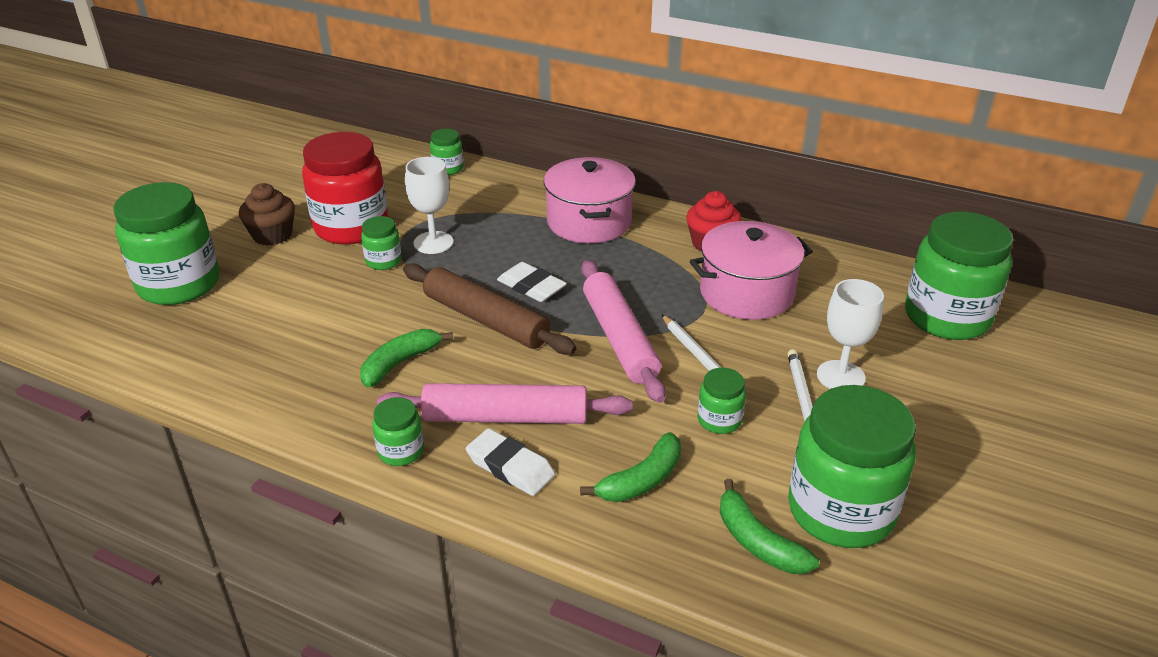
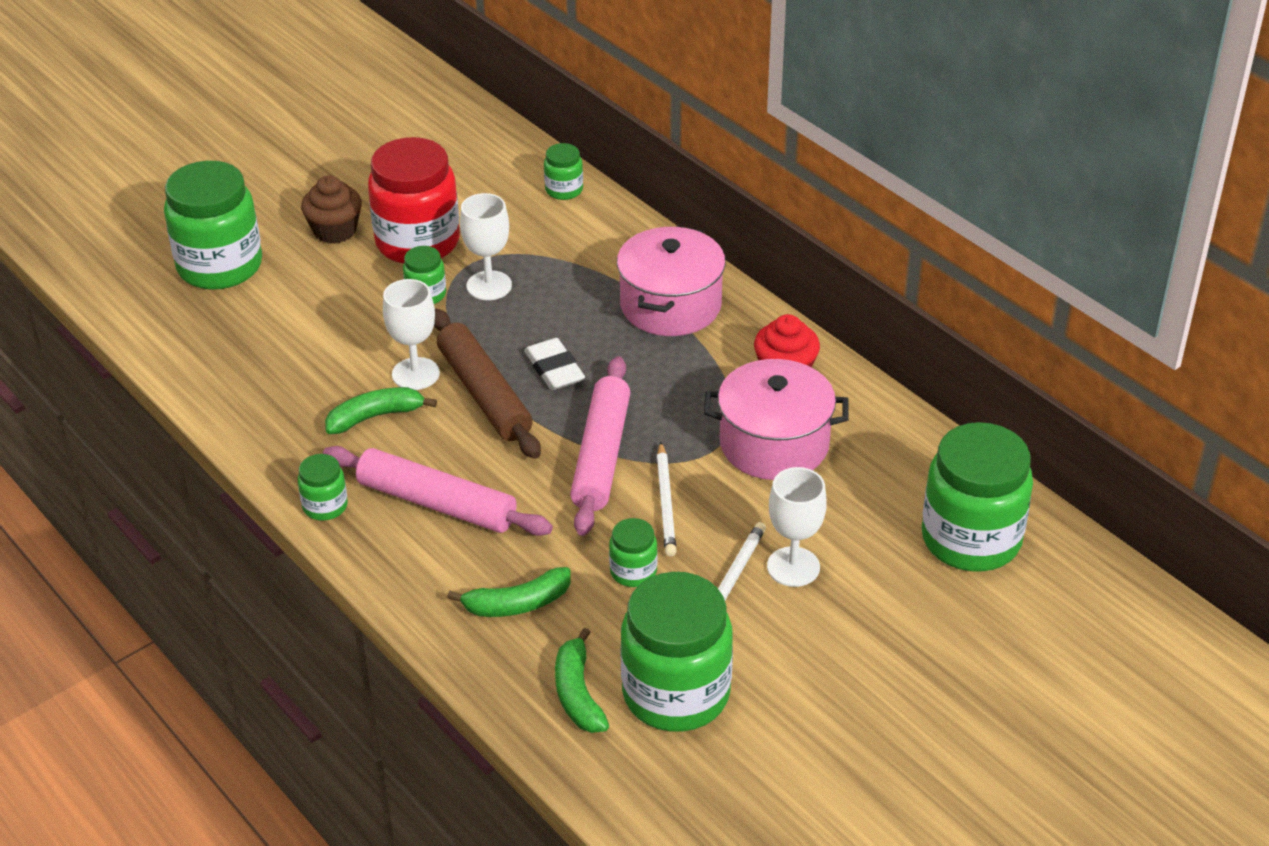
camera: 25 degrees right, 5 degrees up
(414, 320) = (415, 374): none -> white goblet
(510, 467) = (410, 552): white eraser -> none

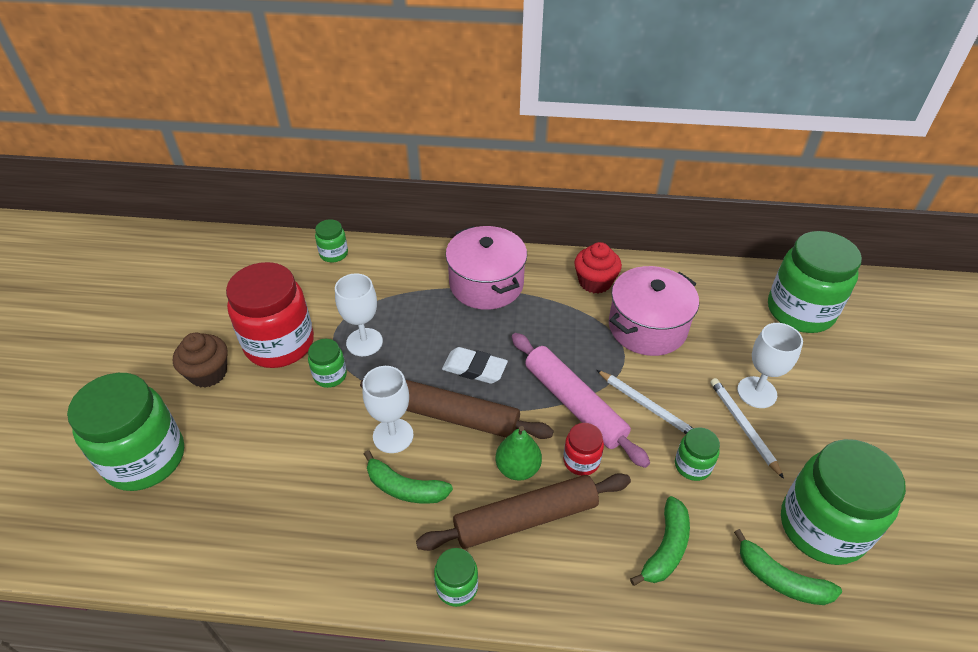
camera: 45 degrees left, 5 degrees up
(375, 417) = (405, 488): green banana -> green banana turned 90 degrees counterclockwise
(437, 503) = (526, 518): pink rolling pin -> brown rolling pin
(481, 466) = (518, 468): none -> green pear
(541, 499) = (581, 461): none -> red jar

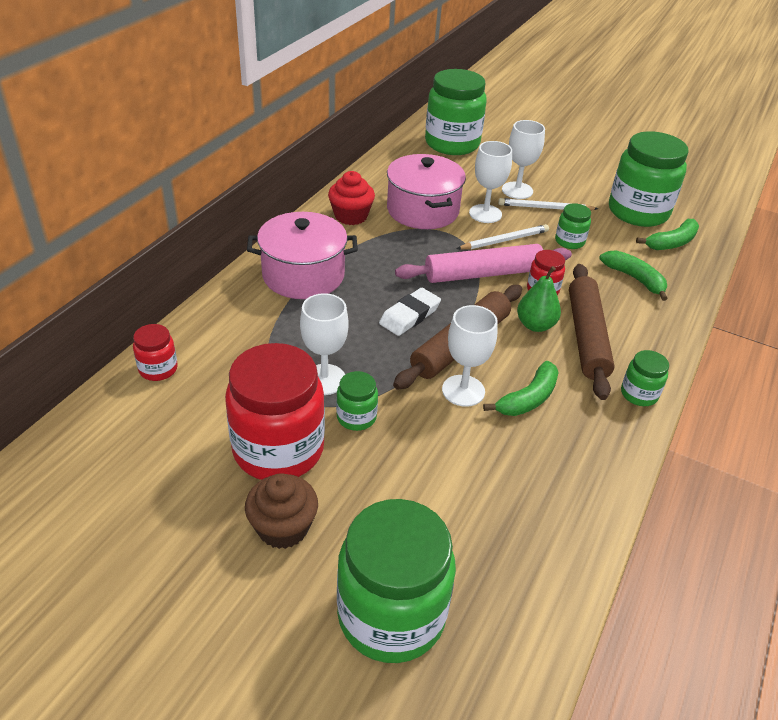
camera: 70 degrees left, 5 degrees down
(334, 254) = (158, 369): green jar -> red jar
(684, 377) = (485, 214): none -> white goblet

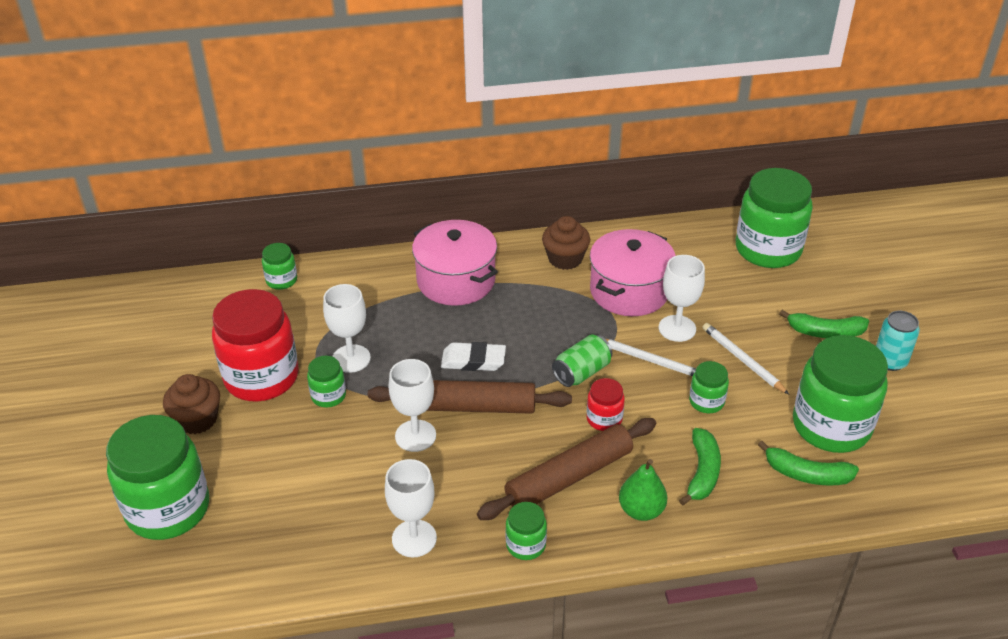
camera: 55 degrees right, 0 degrees up
(158, 369) = (281, 280): red jar -> green jar
(351, 216) = (565, 259): red cupcake -> brown cupcake
(483, 274) = (582, 372): pink rolling pin -> green can
(517, 190) = (747, 328): white goblet -> white goblet (414, 538)
(528, 398) = (445, 477): green banana -> green banana (825, 332)
(535, 325) = (547, 438): green pear -> green pear (641, 510)
(602, 164) = (890, 361): none -> turquoise can

